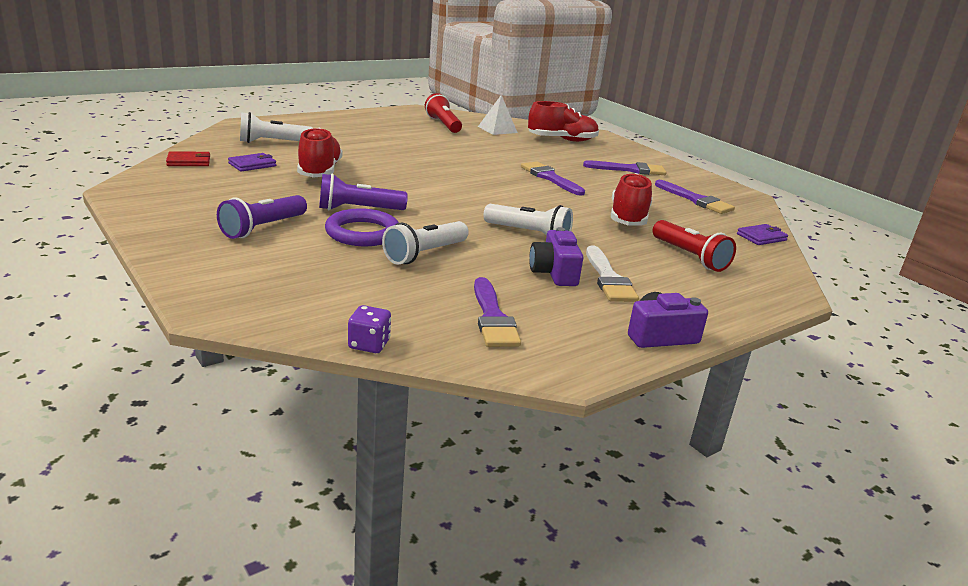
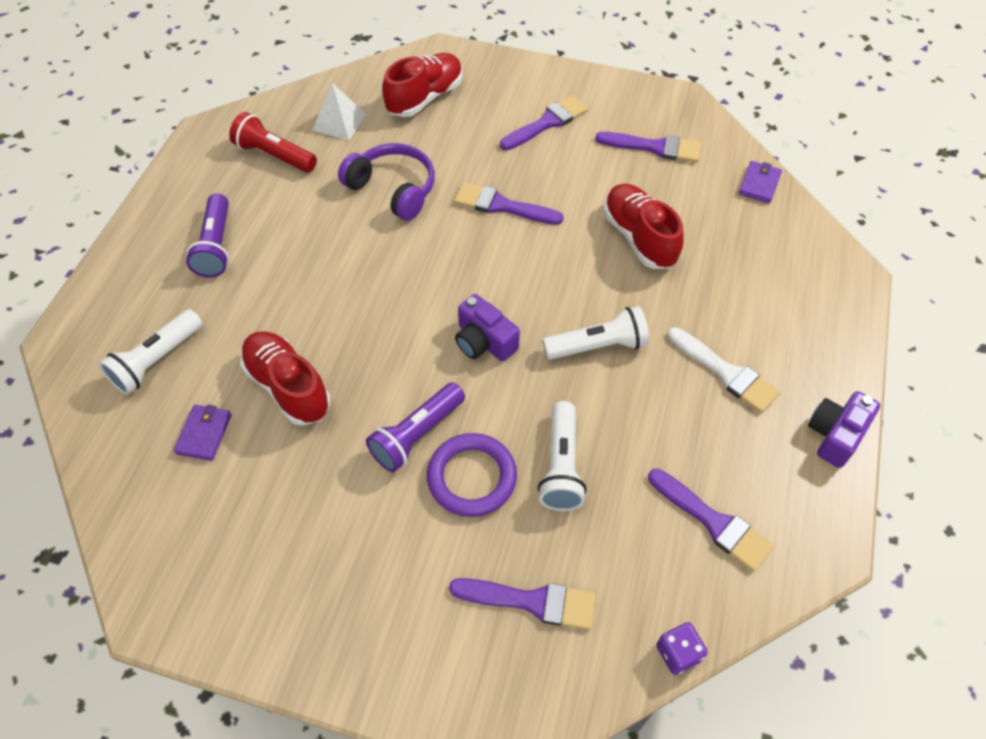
camera: 35 degrees left, 30 degrees up
(189, 162) = (131, 489): red wallet -> none
(263, 228) = (381, 554): purple flashlight -> purple flashlight (216, 246)
(314, 281) = (532, 601): none -> purple brush
(491, 152) = (393, 189): none -> purple headphones
(554, 273) = (682, 401): purple camera -> purple camera (484, 341)
(690, 257) = (743, 274): red flashlight -> none

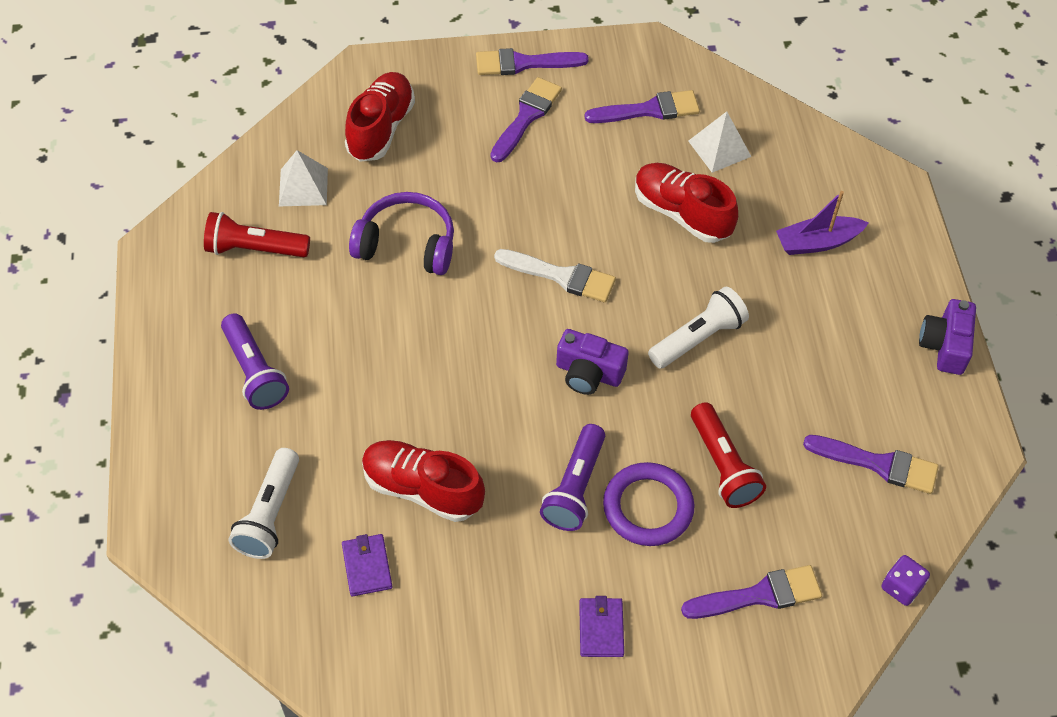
camera: 25 degrees left, 0 degrees up
(501, 206) = (529, 225): purple brush -> purple brush (524, 63)
(561, 466) = (723, 465): white flashlight -> red flashlight
(701, 195) = (719, 148): none -> white pyramid
(726, 373) = (826, 322): white brush -> white brush (561, 276)
(752, 301) = (817, 242): none -> purple boat
(759, 184) = (768, 118): purple wallet -> purple wallet (601, 629)

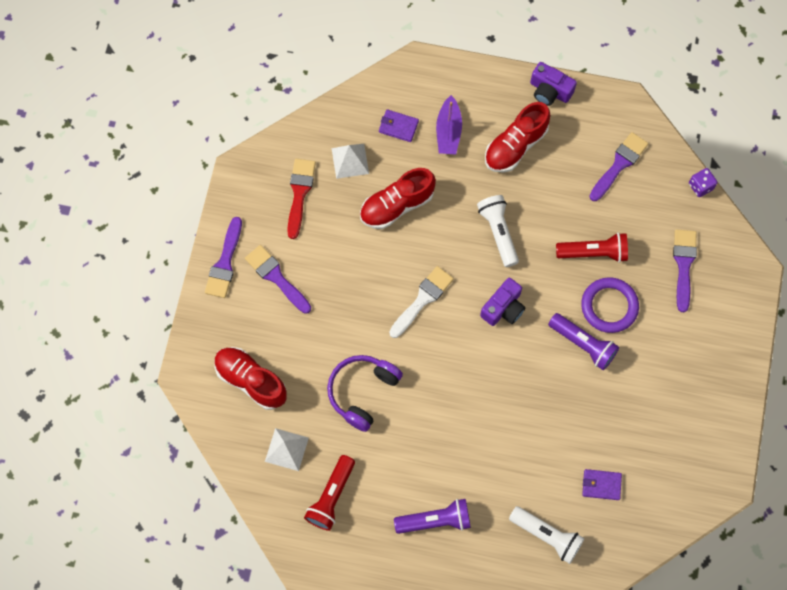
camera: 70 degrees left, 15 degrees up
(422, 489) = (557, 436): red shoe -> red shoe (515, 146)
(601, 629) = (680, 361): purple wallet -> purple wallet (398, 126)
(649, 110) = (299, 193): purple brush -> red brush

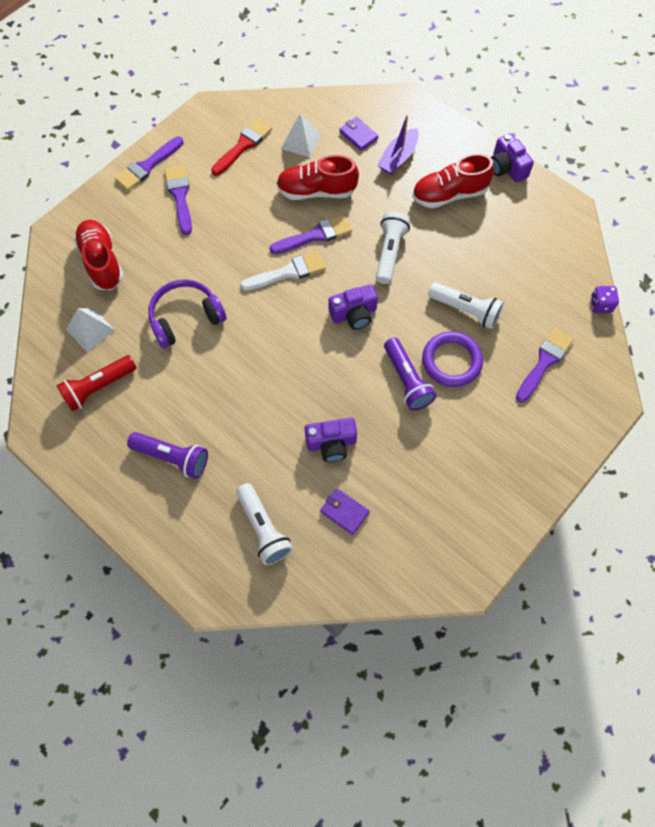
camera: 30 degrees right, 5 degrees down
(556, 434) = (331, 444): none -> purple camera
(594, 252) = (465, 310): red flashlight -> white flashlight
(619, 164) = (534, 252): purple brush -> purple brush (315, 235)

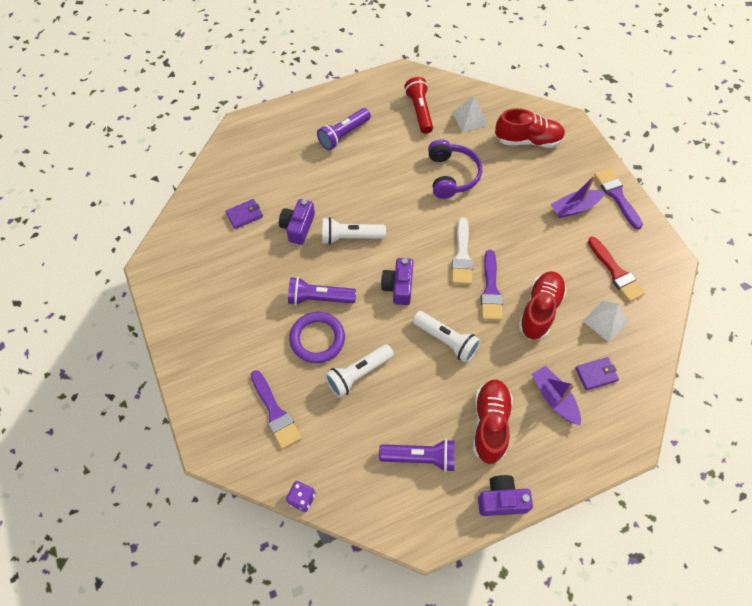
camera: 115 degrees right, 5 degrees down
(180, 196) = (574, 208): purple brush -> purple boat
(263, 528) = (263, 166): white flashlight -> white flashlight (350, 237)
(509, 233) = (420, 457): none -> purple flashlight

